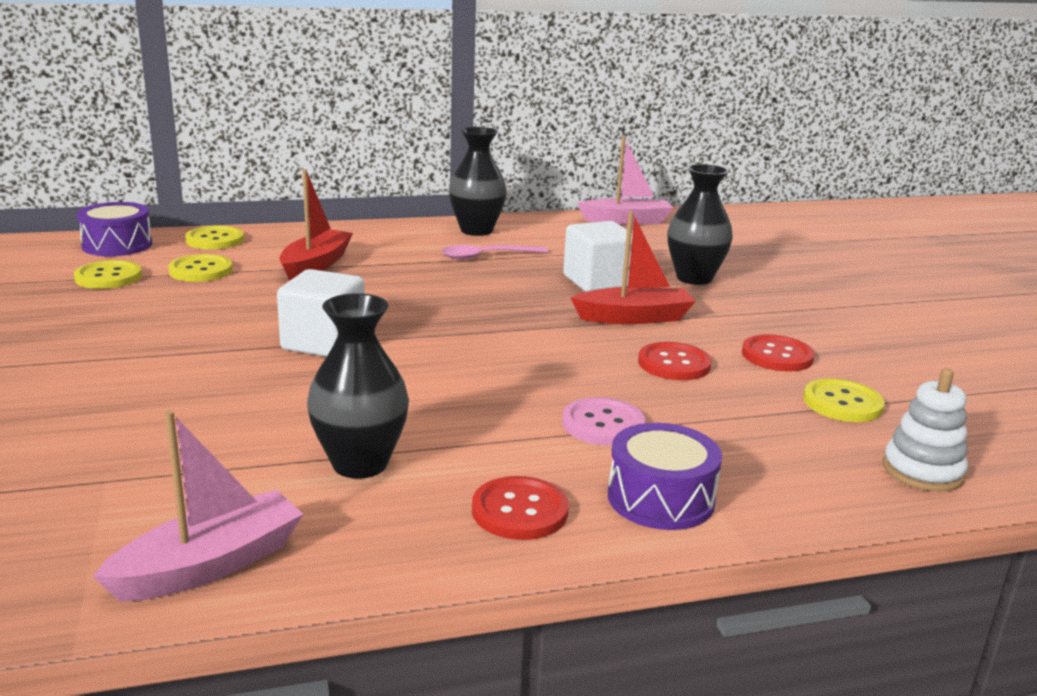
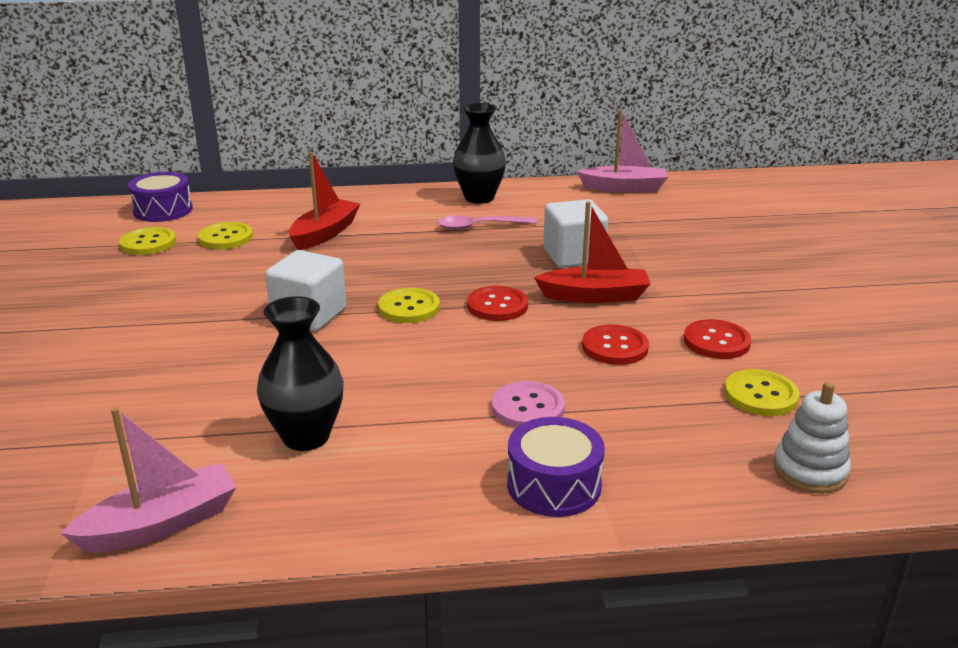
camera: 10 degrees right, 5 degrees up
(215, 240) = (245, 206): yellow button -> yellow button (409, 308)
(519, 511) = (426, 490): red button -> red button (497, 305)
(694, 278) = (667, 254): black vase -> none

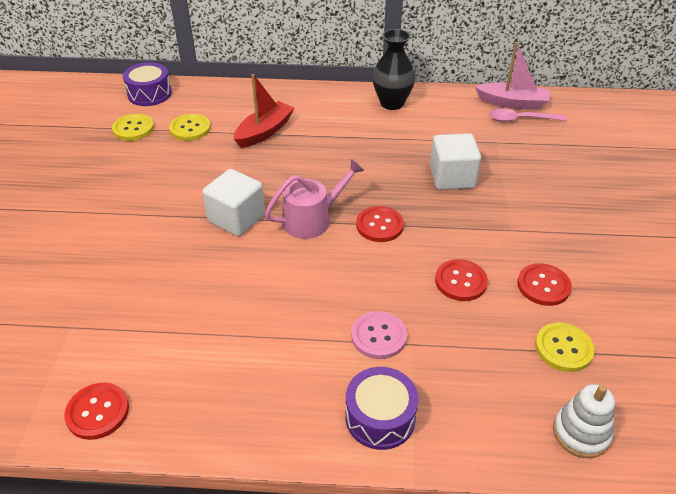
camera: 10 degrees right, 15 degrees up
(160, 524) = (97, 412): pink boat -> red button
(306, 437) = (211, 343): black vase -> none
(409, 308) = (312, 219): yellow button -> pink watering can
(479, 226) = (385, 136): pink spoon -> pink spoon (520, 119)
(594, 296) = (458, 224): red boat -> none

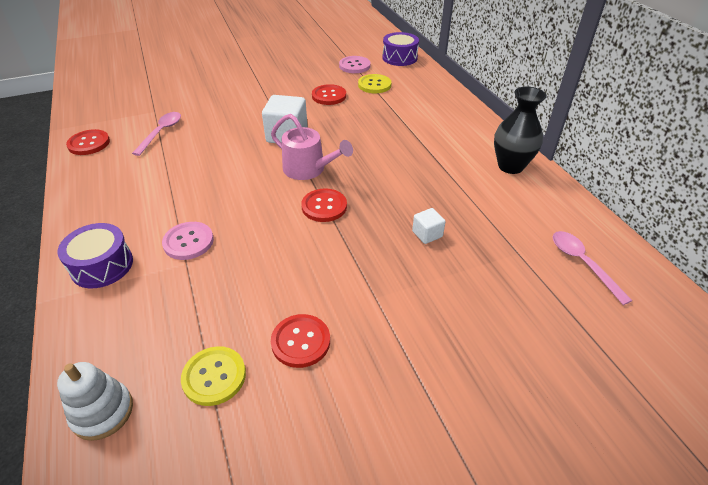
camera: 65 degrees right, 0 degrees up
(133, 128) = (354, 66): yellow button -> pink button
(135, 327) = (161, 132): none -> pink spoon
(264, 132) = (400, 115): red boat -> none
(452, 177) = (427, 234): white cube -> white cube, size x0.52
(460, 281) = (277, 276): red button -> red button (329, 96)
(512, 103) = (608, 249): pink boat -> none

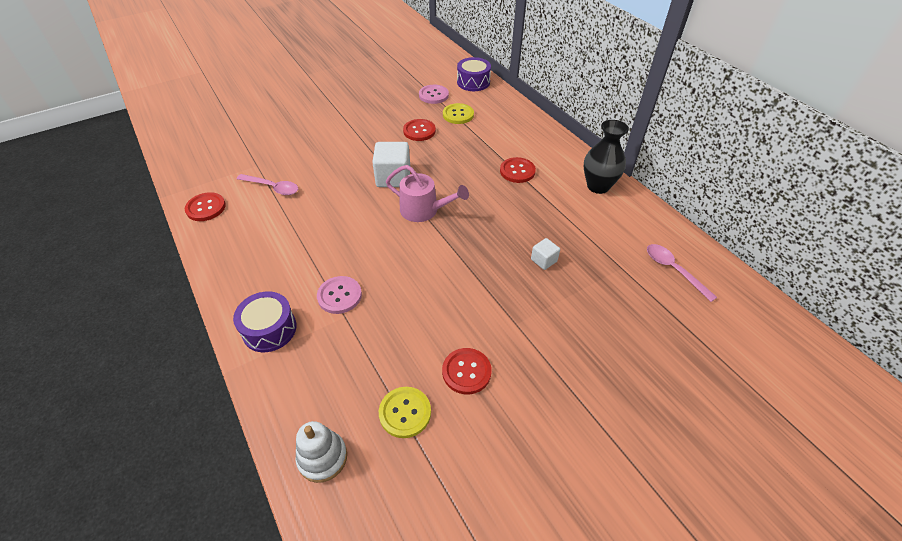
camera: 10 degrees left, 5 degrees up
(161, 132) = (273, 188): pink spoon -> pink spoon turned 105 degrees clockwise
(324, 206) = (449, 245): red button -> red button (517, 171)

